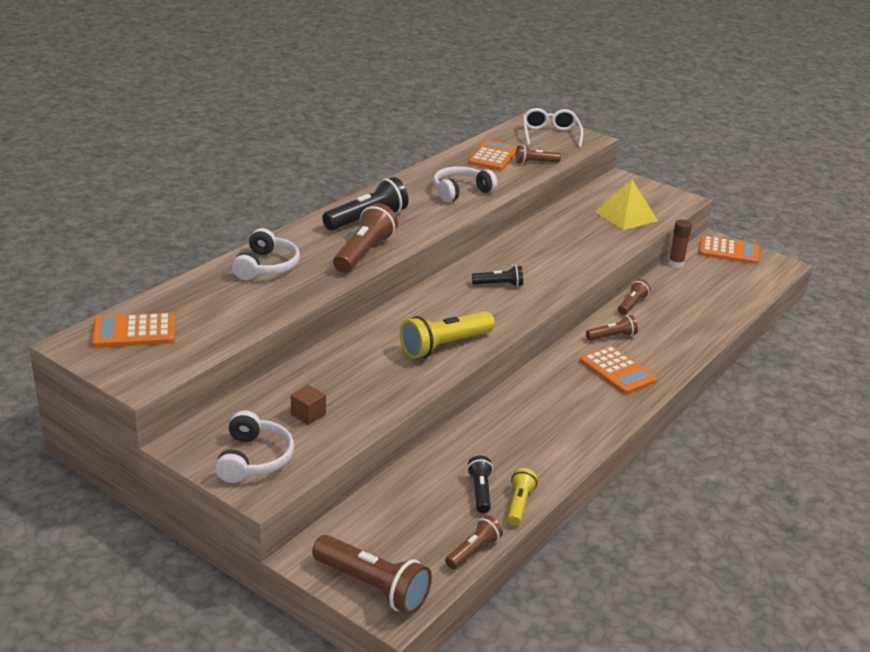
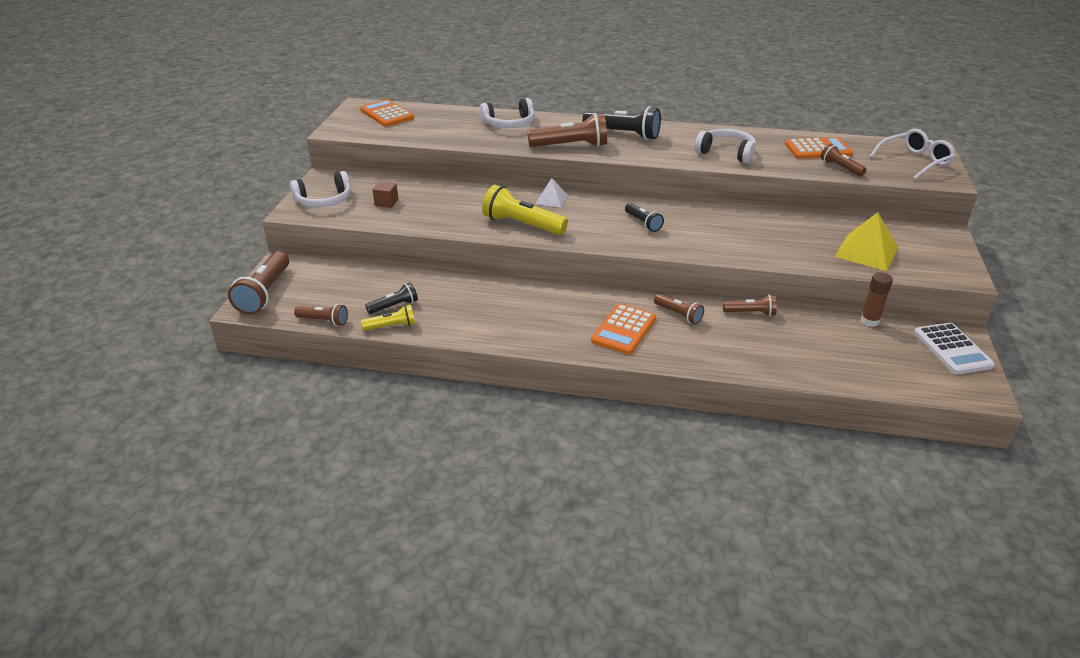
camera: 65 degrees right, 5 degrees up
(405, 313) = (551, 199): none -> white pyramid
(728, 251) = (952, 349): orange calculator -> white calculator

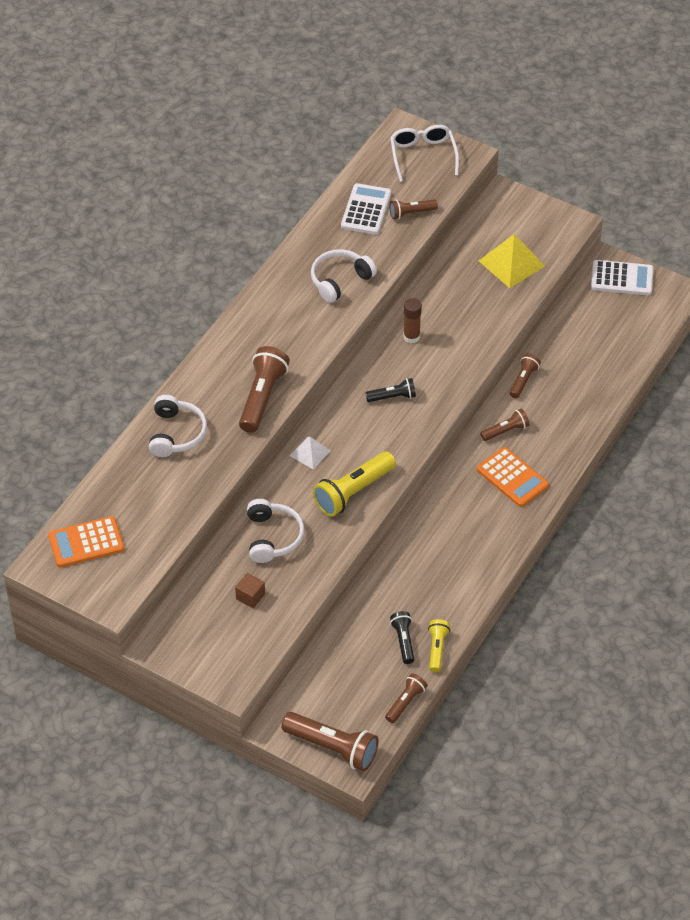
camera: 70 degrees left, 15 degrees up
(324, 200) = (218, 652): white headphones -> white headphones (273, 537)
(624, 134) = (255, 344): black flashlight -> none
(818, 149) = (366, 210): orange calculator -> white calculator
(869, 321) = (566, 308): brown glue stick -> brown glue stick (411, 337)

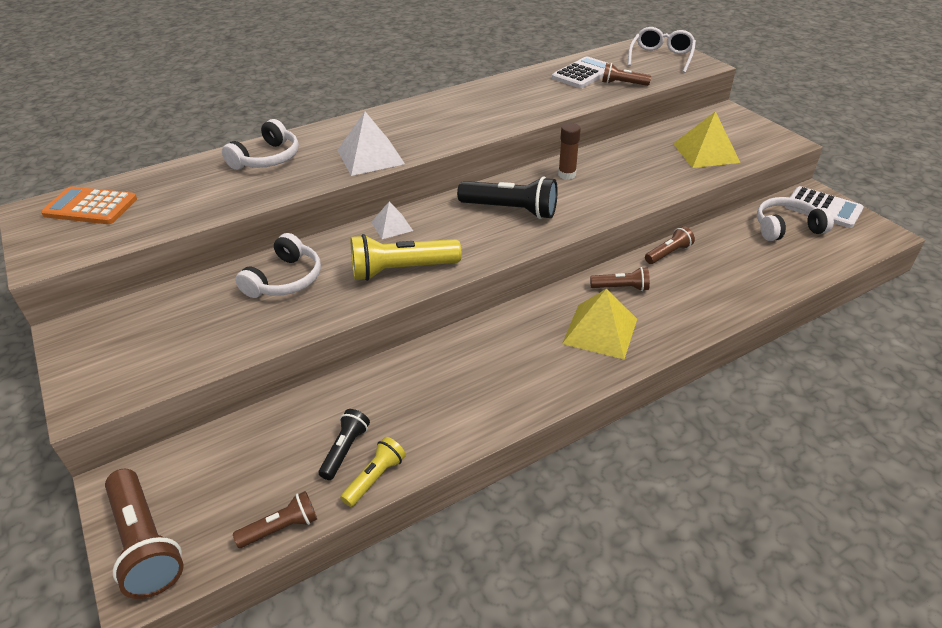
camera: 30 degrees right, 10 degrees down
(250, 596) = (205, 323): brown cube -> none
(262, 397) = (370, 157): brown flashlight -> white pyramid
(340, 280) = (520, 105): white headphones -> white headphones (786, 228)
(393, 397) = (511, 210): black flashlight -> black flashlight, size x1.78
(512, 478) = (600, 331): orange calculator -> yellow pyramid

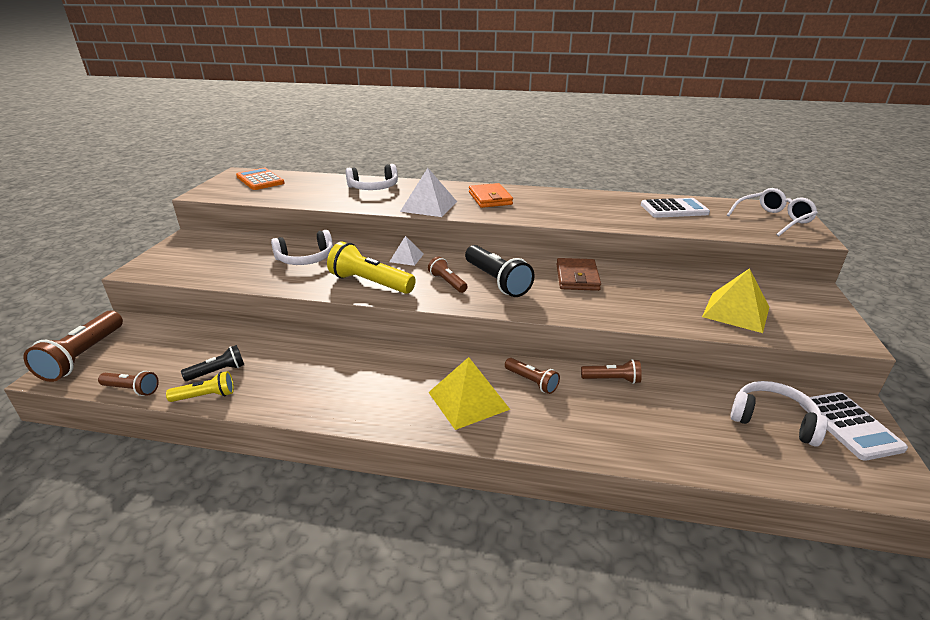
camera: 40 degrees right, 10 degrees down
(415, 123) = (490, 198): none -> orange wallet
(567, 175) = (577, 277): brown glue stick -> brown wallet
(622, 84) = (699, 225): brown flashlight -> brown flashlight (447, 282)

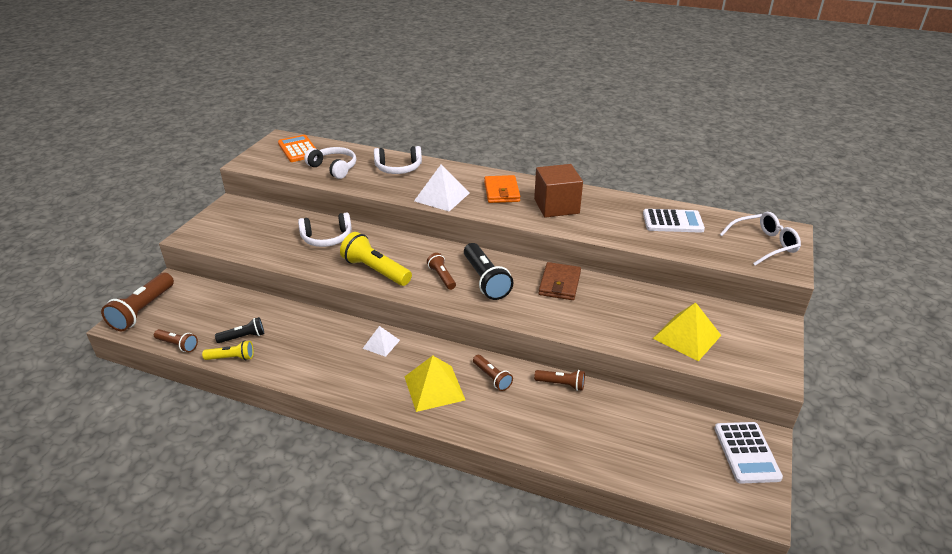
camera: 10 degrees right, 5 degrees up
(406, 258) = (414, 246): white pyramid -> white pyramid (381, 344)
(552, 205) = (556, 206): none -> brown cube
(773, 420) = (682, 439): white headphones -> white headphones (334, 168)

